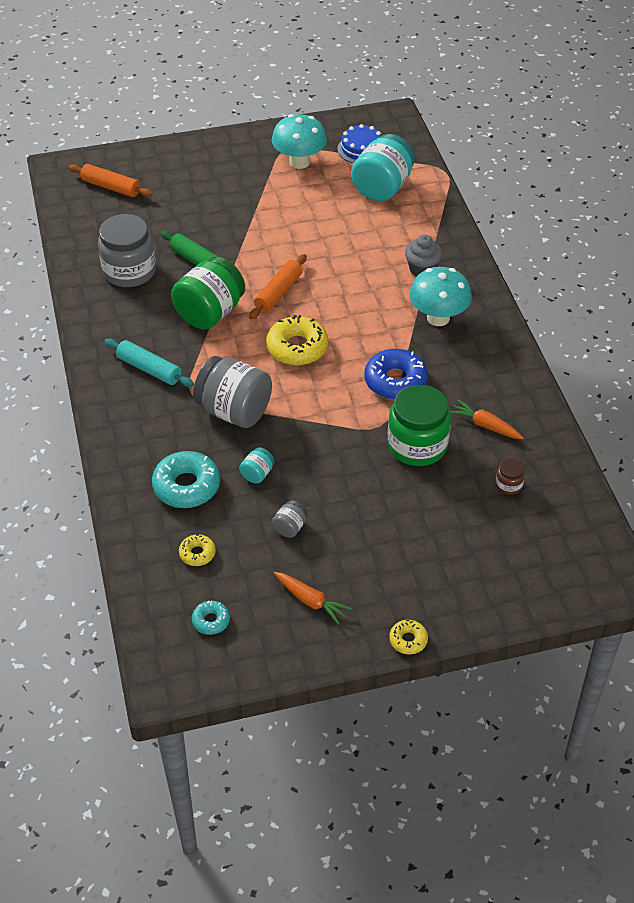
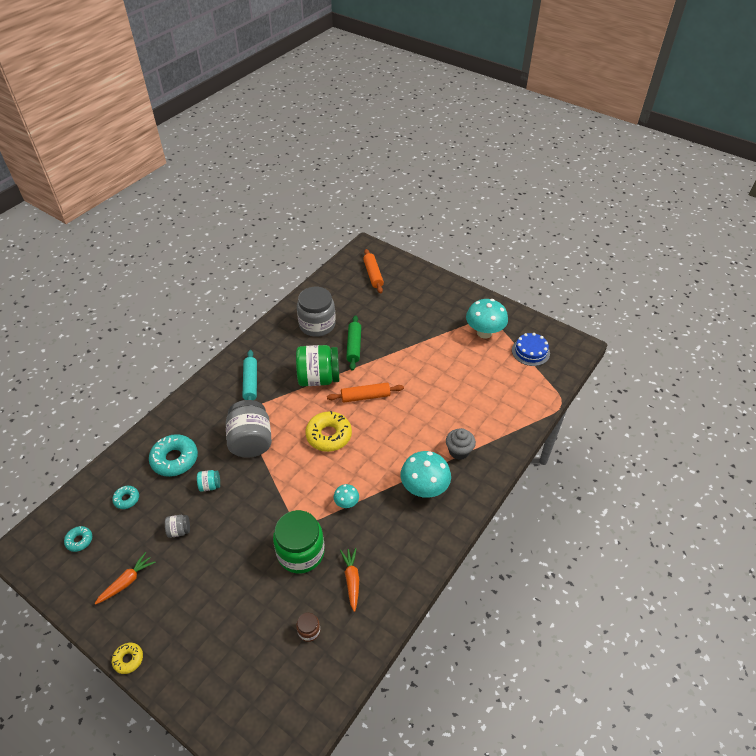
camera: 50 degrees right, 0 degrees up
(197, 553) = (127, 499): yellow donut -> turquoise donut
(311, 601) = (127, 581): orange carrot -> orange carrot turned 135 degrees counterclockwise
(382, 187) = (509, 383): turquoise jar -> none
(395, 381) = (346, 503): blue donut -> turquoise mushroom

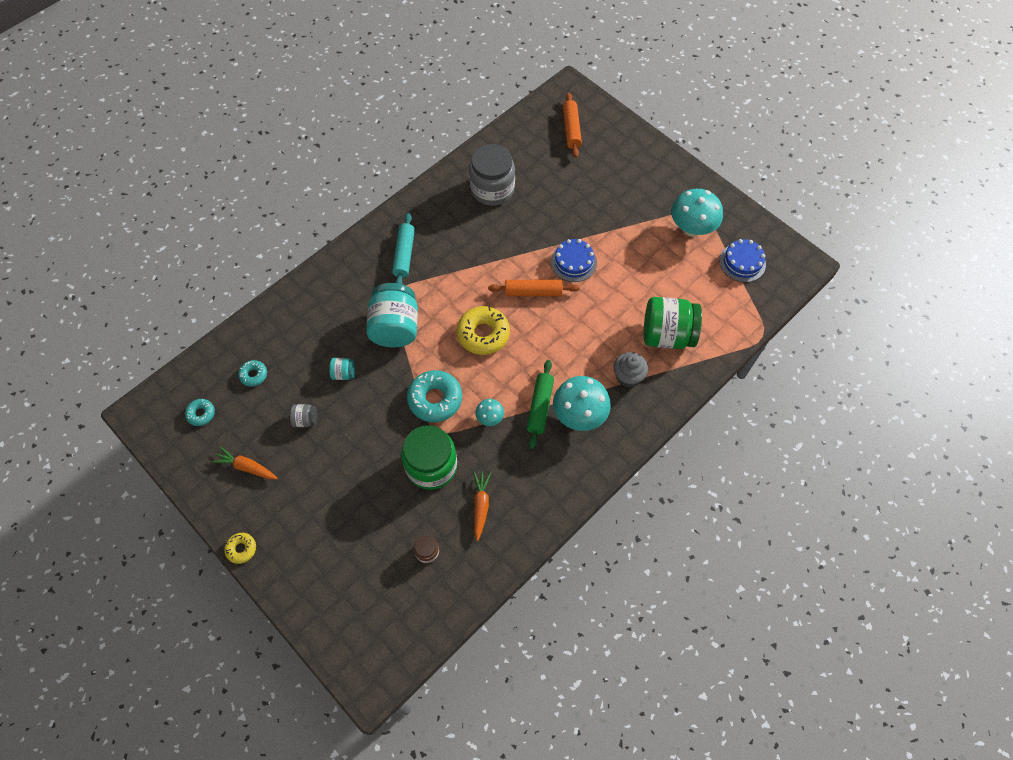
camera: 10 degrees right, 15 degrees up
(127, 581) = (246, 467): orange carrot -> orange carrot turned 120 degrees counterclockwise
(175, 459) = (309, 336): turquoise donut -> turquoise donut (435, 399)
(251, 441) = (395, 327): grey jar -> turquoise jar
(318, 378) = (483, 260): green jar -> green jar (667, 335)
(354, 346) = (531, 224): green rolling pin -> green rolling pin (540, 406)
(394, 369) = (573, 262): none -> blue cake

